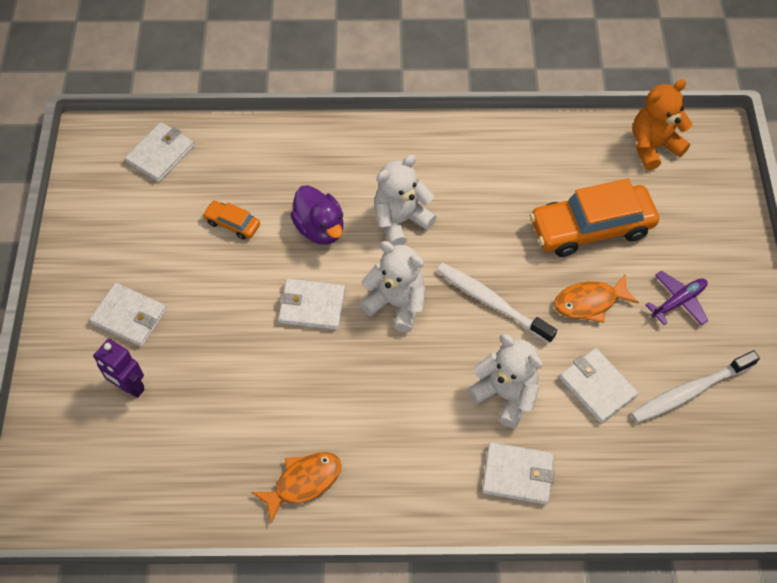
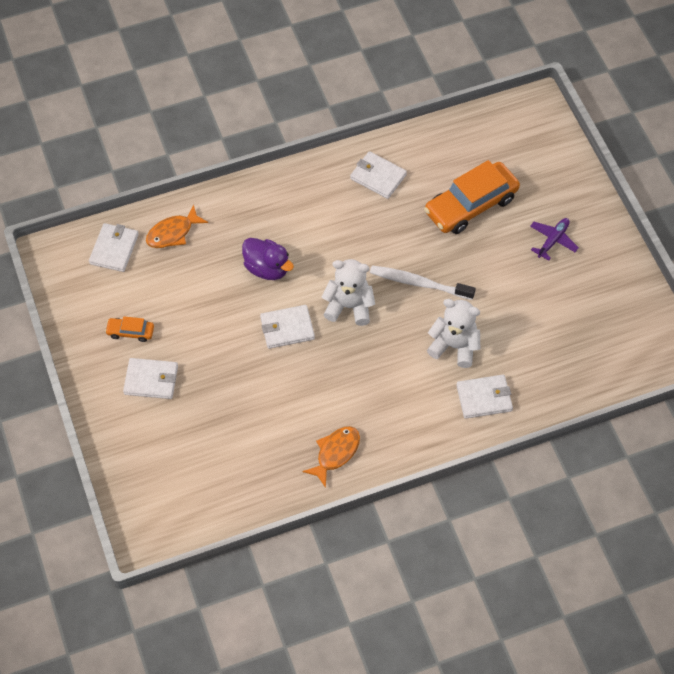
camera: 20 degrees left, 0 degrees up
(129, 387) = (176, 430): purple robot -> none
(232, 223) = (197, 285): orange car -> orange car (130, 332)
(400, 220) = (326, 243): white teddy bear -> none
(589, 302) = (490, 261): orange fish -> orange fish (173, 233)
(597, 387) = (517, 320): white wallet -> white wallet (378, 177)
(653, 146) = (494, 128): orange teddy bear -> none
(690, 391) = (582, 302): white toothbrush -> none

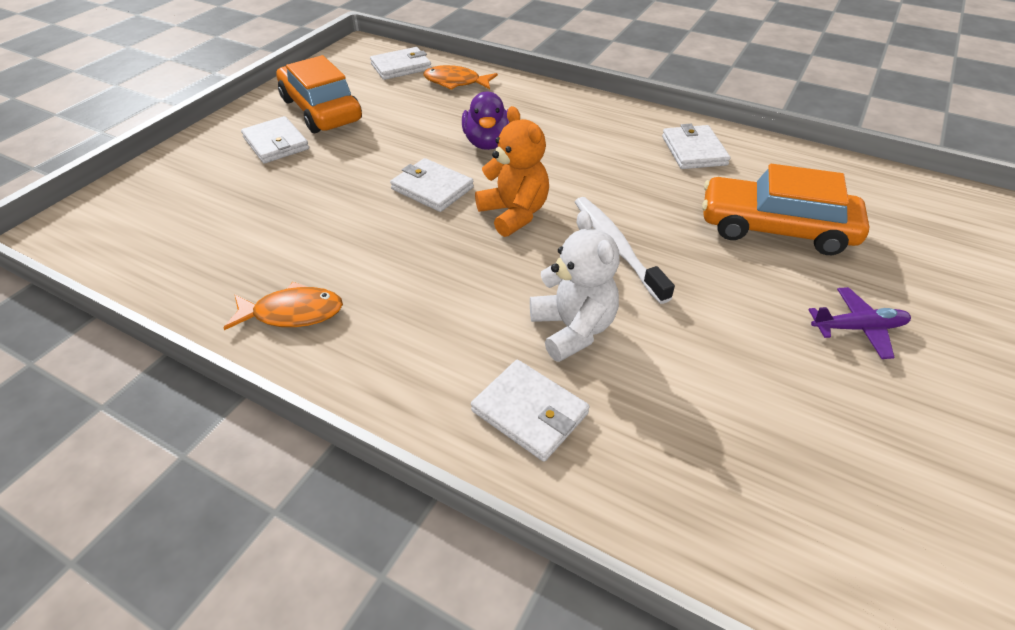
camera: 50 degrees right, 15 degrees down
(130, 332) = (321, 110): orange car -> orange car, size x2.17
(349, 306) = (514, 214): white teddy bear -> orange teddy bear

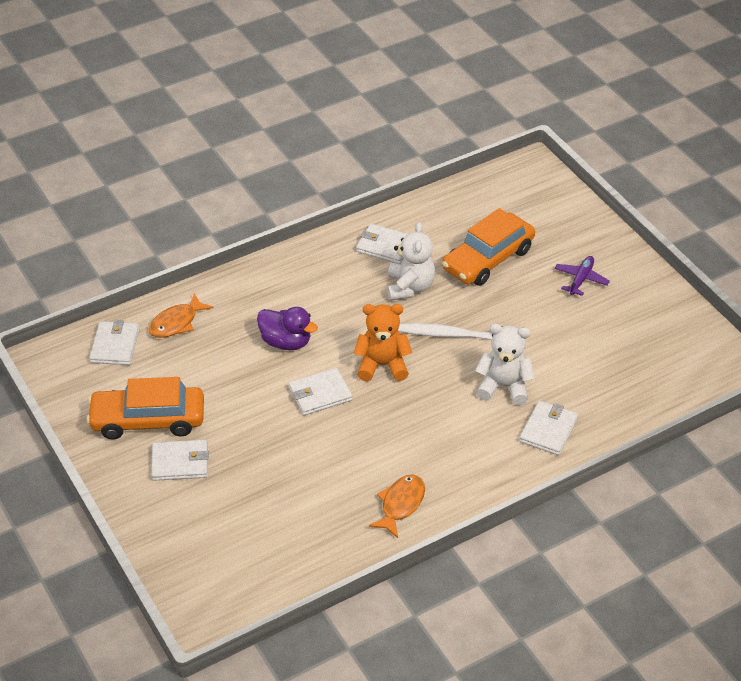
camera: 60 degrees left, 0 degrees up
(530, 412) = (548, 430): white wallet -> white wallet turned 45 degrees counterclockwise
(655, 188) = (409, 287): none -> white teddy bear

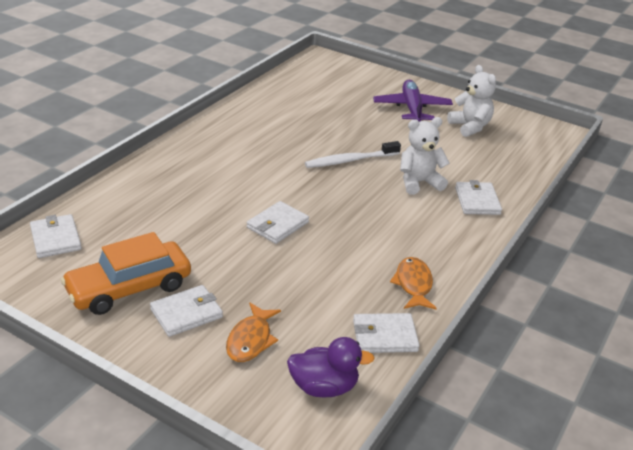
camera: 30 degrees left, 10 degrees down
(176, 323) = (107, 207): orange fish -> orange fish (251, 340)
(286, 342) = (219, 197): purple duck -> purple duck (324, 387)
(382, 365) = (313, 192): orange teddy bear -> none
(385, 246) = (251, 120): white wallet -> white wallet (384, 336)
(409, 287) = (292, 139): white teddy bear -> white teddy bear (470, 127)
(488, 259) = (336, 111): orange car -> none
(581, 279) = (411, 109): purple plane -> purple plane, size x1.74

